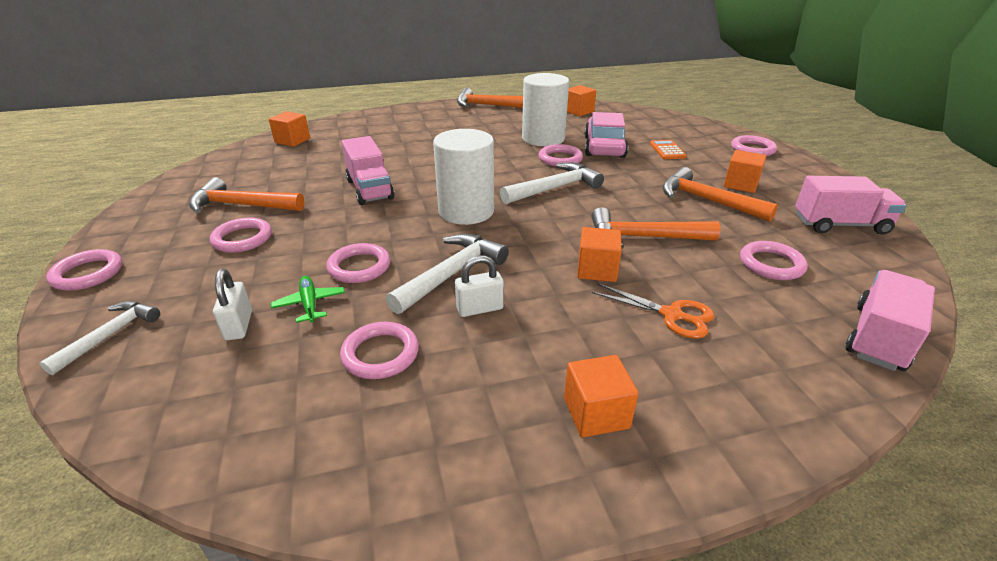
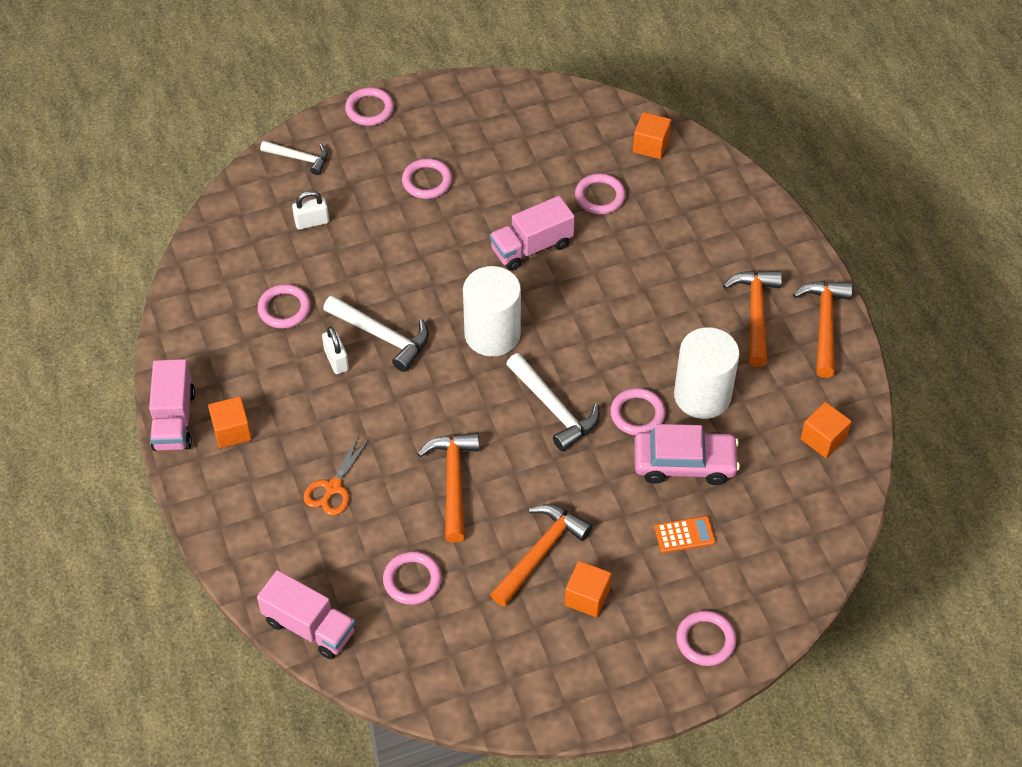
camera: 85 degrees right, 20 degrees up
(241, 205) = (486, 159): orange hammer -> orange hammer (755, 313)
(310, 304) = (338, 254): green plane -> none
(359, 267) = (389, 272): pink ring -> pink ring (600, 196)
(597, 270) = (394, 440): orange cube -> none
(840, 225) = (495, 669): pink truck -> pink truck (174, 420)

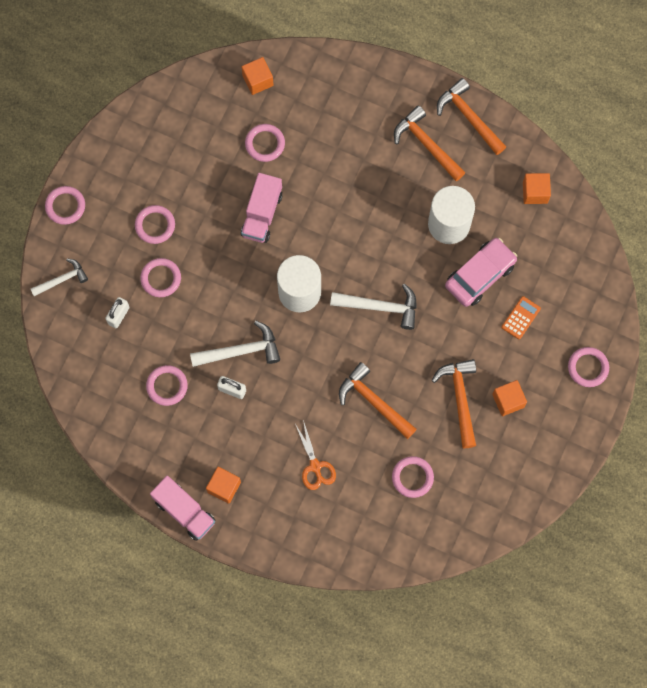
camera: 45 degrees left, 20 degrees up
(309, 626) = (388, 553): pink truck -> none
(637, 414) = (427, 268): pink ring -> pink ring (161, 278)

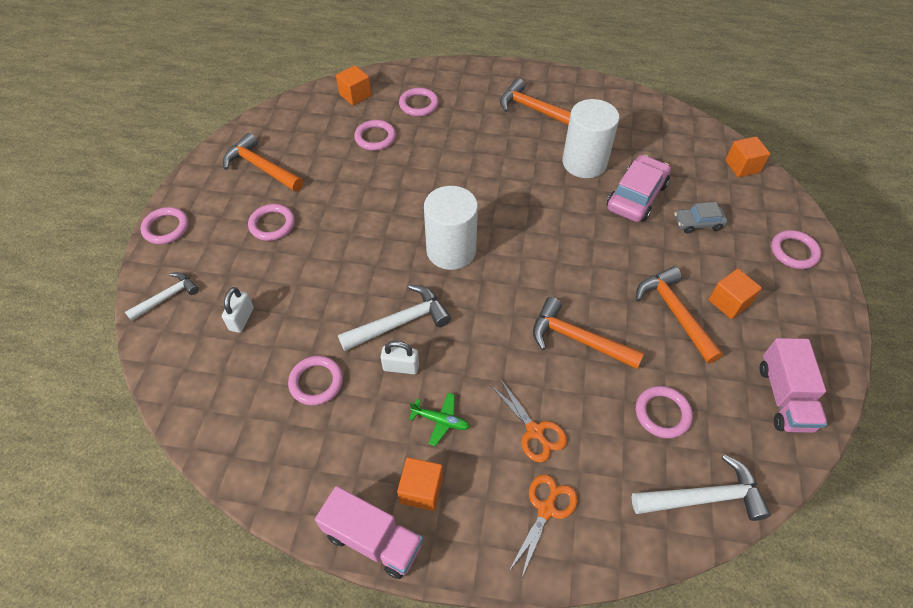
camera: 15 degrees left, 20 degrees down
(161, 278) = (287, 271): pink ring -> pink ring (419, 104)
(250, 440) = (440, 421): none -> green plane
(262, 214) = (388, 192): pink truck -> pink truck (784, 397)
(304, 522) = (546, 509): none -> orange scissors
(380, 307) = (545, 245): white hammer -> white hammer (704, 497)
(468, 117) = (564, 84): orange hammer -> orange hammer (261, 167)
(521, 318) = (698, 223): orange calculator -> grey car
(535, 192) = (654, 124): orange cube -> orange cube (742, 166)

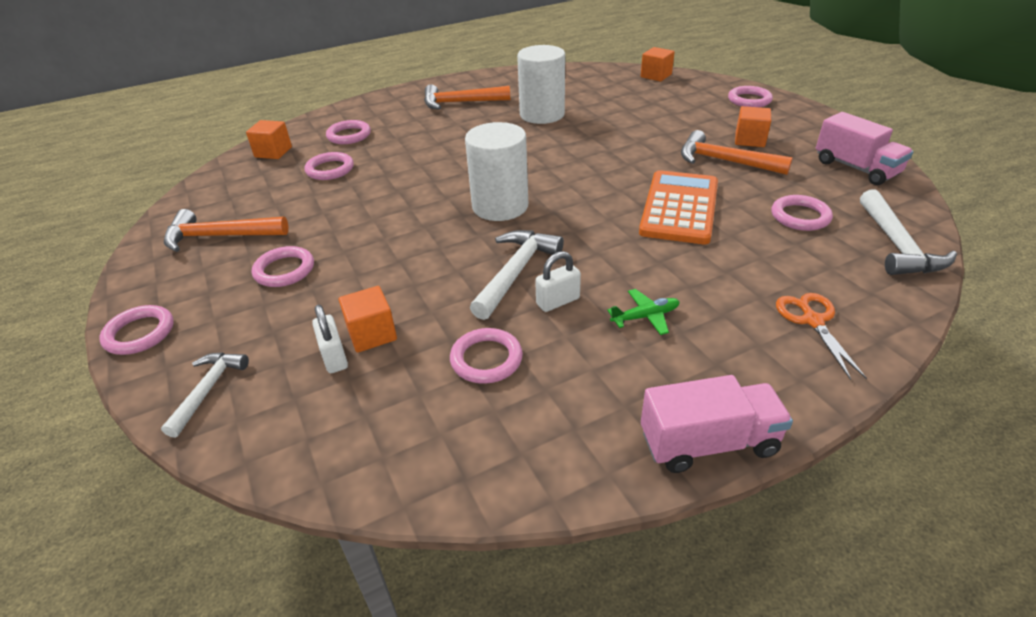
camera: 35 degrees left, 15 degrees down
(421, 490) = (698, 375): orange cube -> orange cube (372, 334)
(535, 431) = (730, 278): orange scissors -> none
(577, 339) = (679, 208): orange hammer -> orange calculator
(636, 196) = (606, 116): pink car -> none
(698, 223) = (669, 112): grey car -> none
(704, 497) = (897, 245): white hammer -> white hammer turned 135 degrees clockwise

